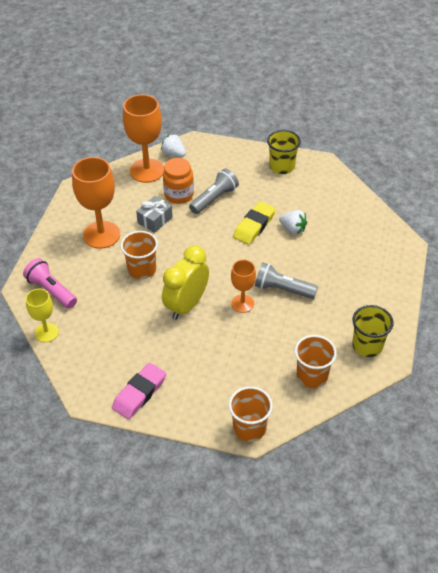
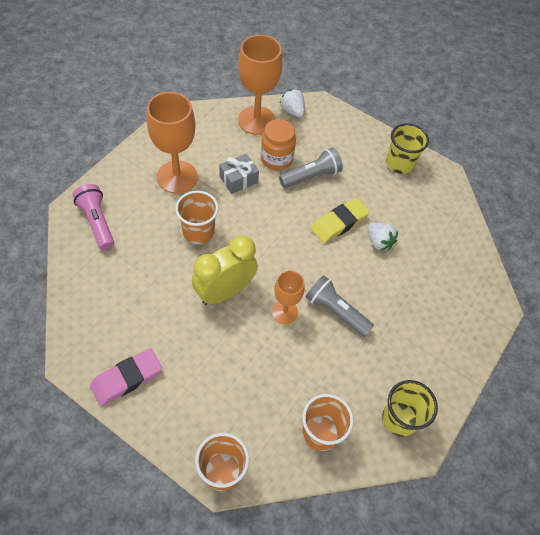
camera: 15 degrees right, 10 degrees up
(46, 332) = (69, 269): yellow goblet -> none

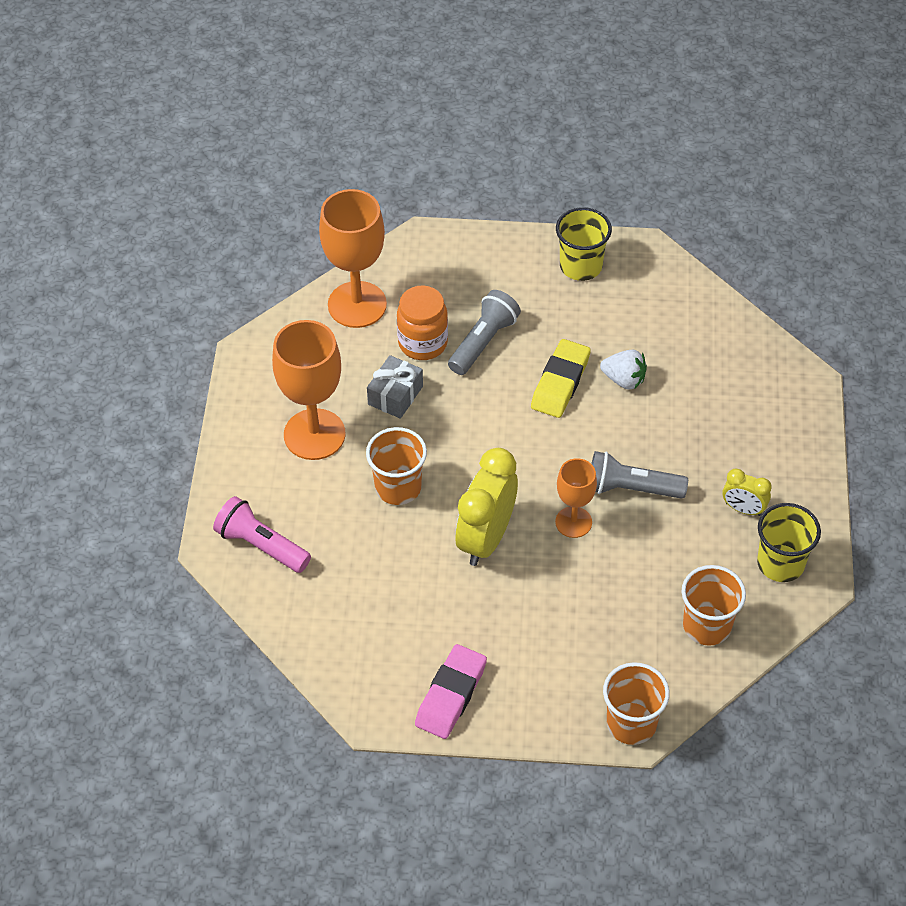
camera: 25 degrees left, 5 degrees down
(292, 111) = (394, 267): white strawberry -> none
(399, 366) = (743, 509): none -> yellow clock

